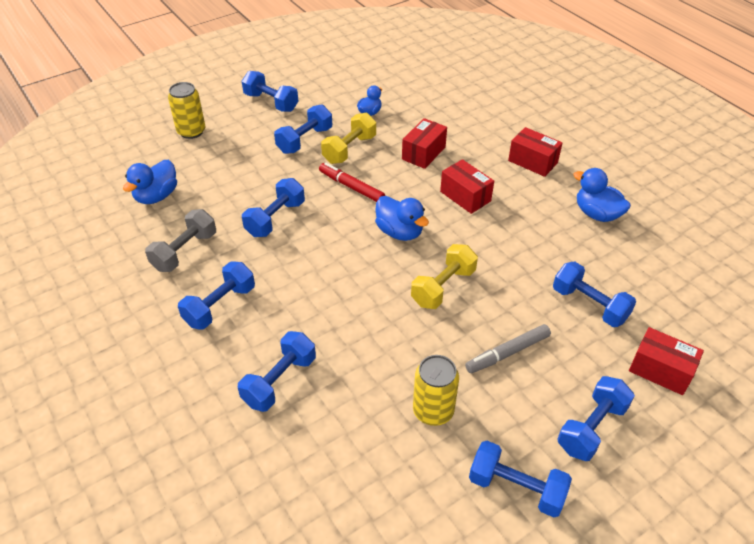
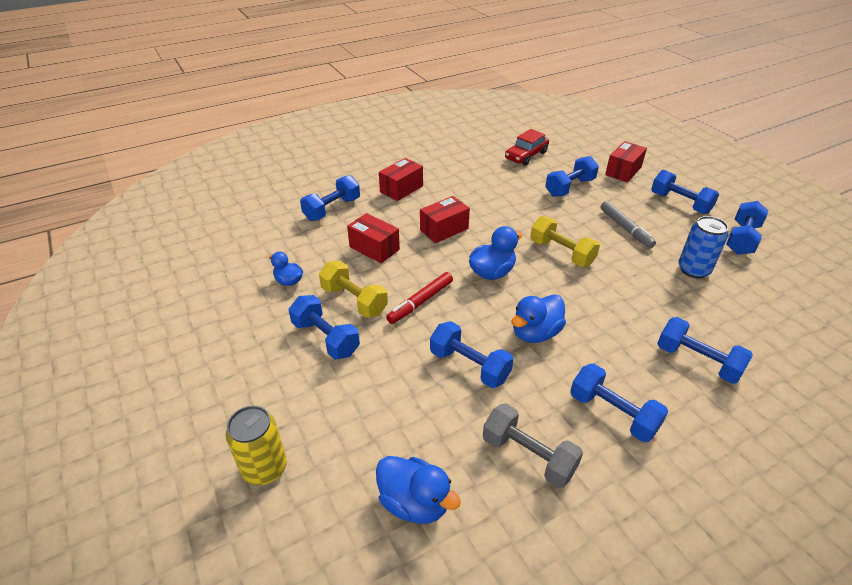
camera: 85 degrees left, 5 degrees down
(271, 102) = (227, 372): blue dumbbell -> blue dumbbell (332, 209)
(433, 411) = (693, 270): yellow can -> blue can
(596, 214) = (471, 170): blue duck -> blue duck (535, 333)
(657, 264) = (526, 155): none -> red car

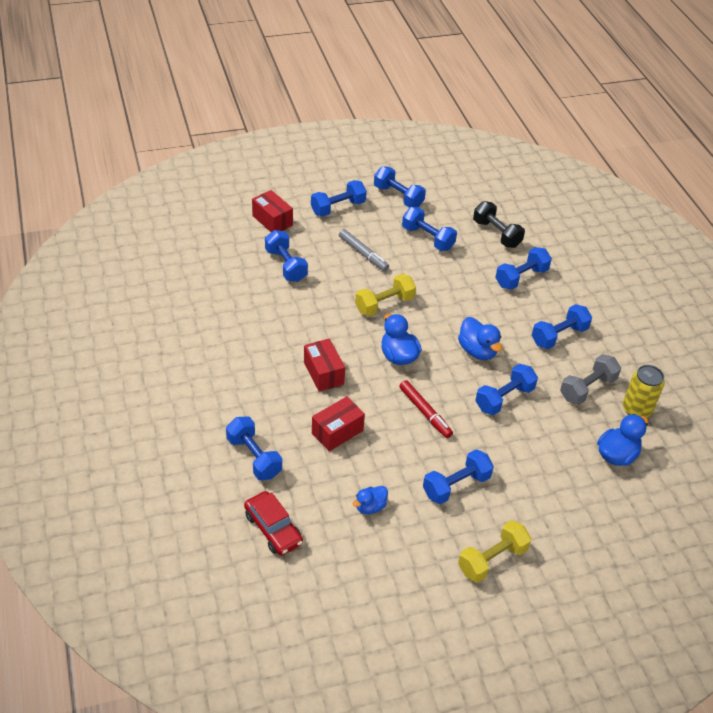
camera: 80 degrees left, 5 degrees up
(264, 468) = (583, 537): yellow can -> yellow can (636, 409)
(354, 300) = (411, 459): yellow dumbbell -> yellow dumbbell (492, 560)
(401, 189) = (236, 391): red box -> none
(526, 155) = (211, 276): red car -> red car (273, 529)
(625, 228) = (363, 254): grey marker -> grey marker turned 60 degrees clockwise
(693, 270) = (427, 238): blue can -> blue dumbbell
(761, 328) = (496, 234): none -> black dumbbell

